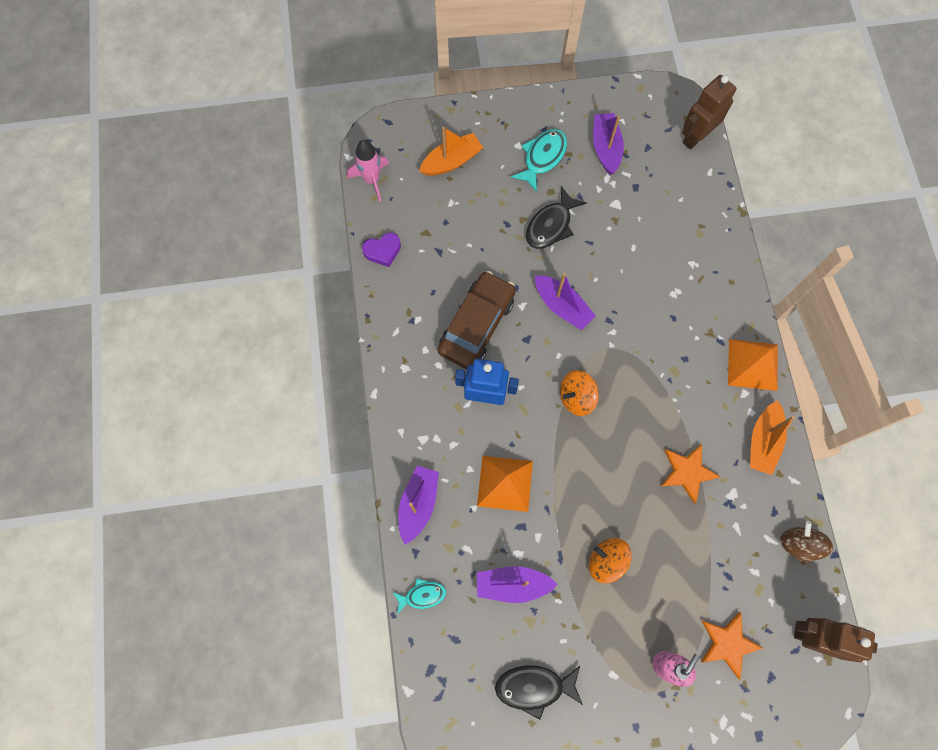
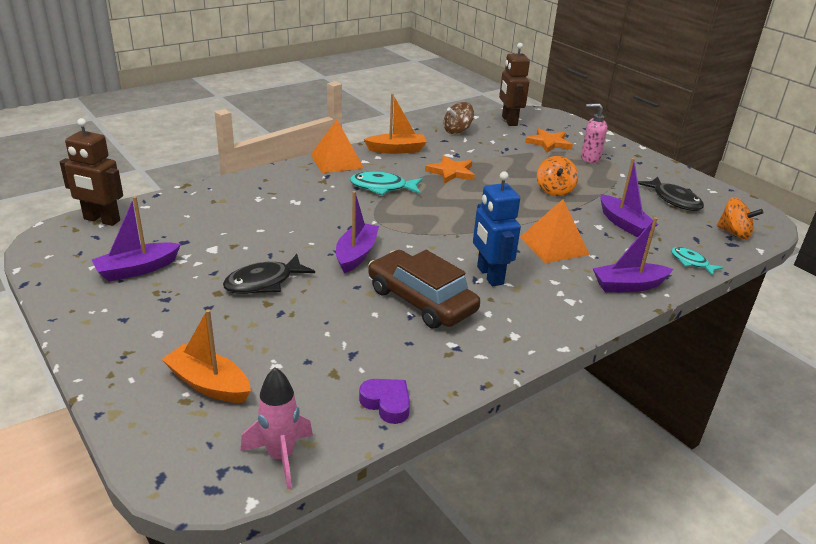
camera: 120 degrees left, 40 degrees down
(477, 325) = (421, 300): brown car -> brown car turned 45 degrees clockwise
(542, 158) = (170, 309): turquoise fish -> turquoise fish (382, 187)
(551, 225) = (264, 282): black fish -> black fish turned 135 degrees clockwise
(576, 397) = (440, 228): orange spinning top -> orange spinning top (734, 233)

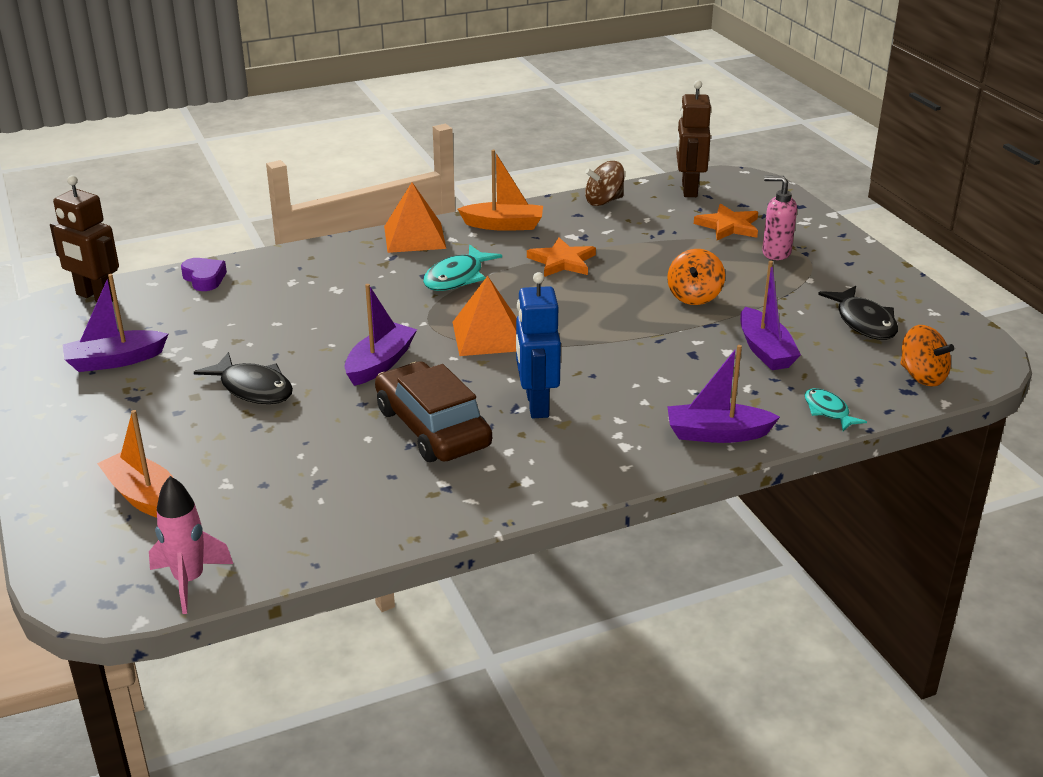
camera: 15 degrees right, 0 degrees up
(264, 282) = (253, 388): black fish -> black fish turned 120 degrees counterclockwise
(382, 187) = (457, 277): turquoise fish -> turquoise fish turned 75 degrees counterclockwise
(386, 403) = (331, 540): purple heart -> purple heart (204, 279)
(554, 245) = (647, 373): orange pyramid -> orange pyramid (488, 336)

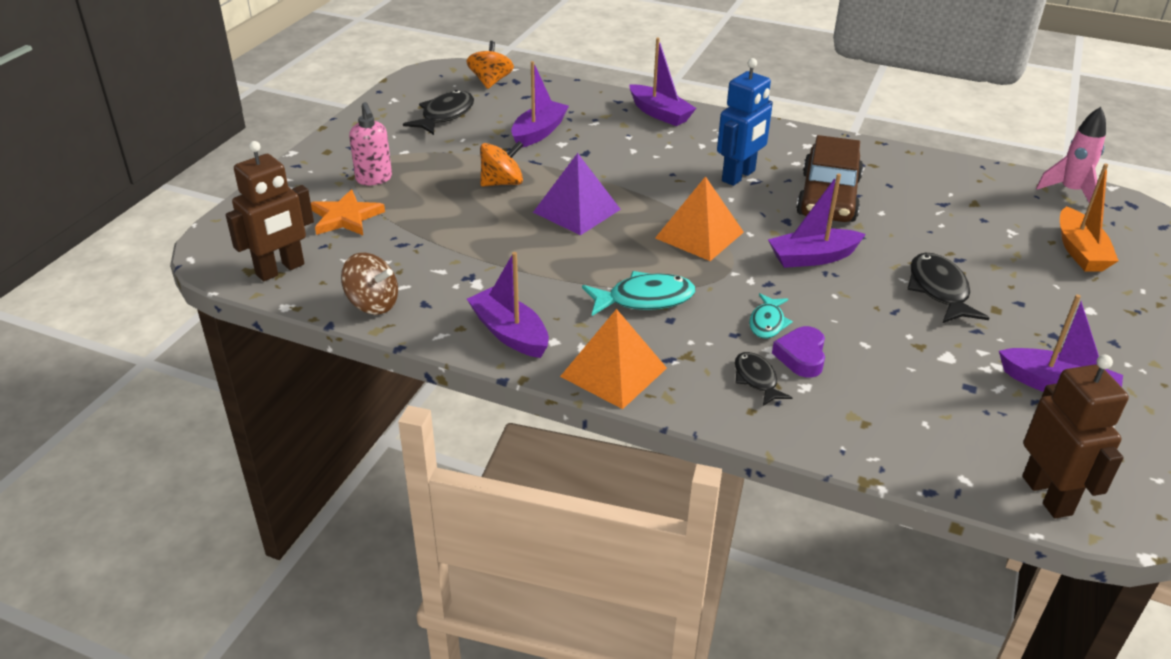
camera: 135 degrees left, 5 degrees up
(204, 279) = (897, 449): purple heart -> purple heart (801, 356)
(326, 271) = (756, 379): none -> black fish
(503, 225) = (510, 333): orange boat -> purple boat
(562, 261) = (534, 263): orange star -> none
(604, 306) = (576, 210): none -> purple pyramid
(828, 411) = (578, 94): turquoise fish -> turquoise fish (767, 322)

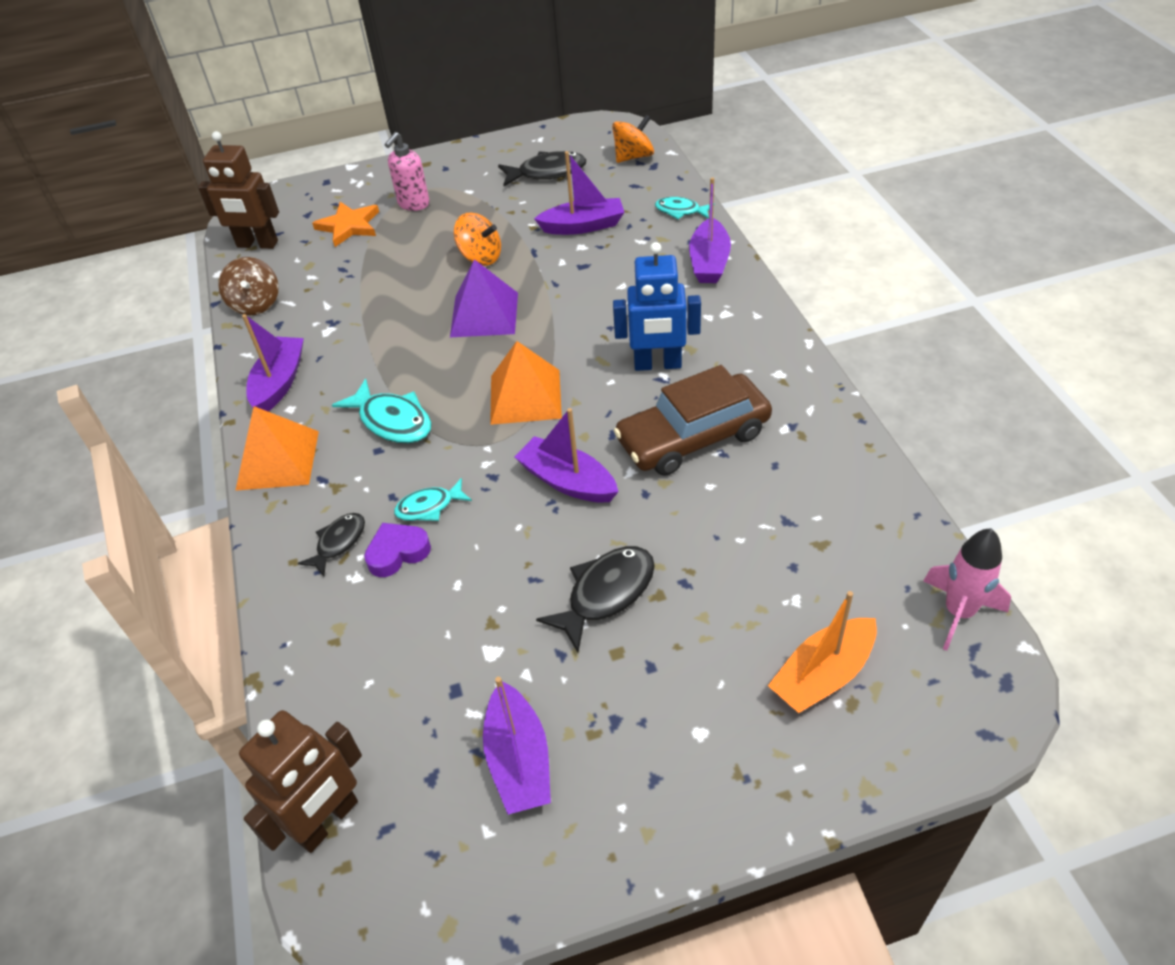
camera: 55 degrees right, 10 degrees up
(586, 96) = (680, 211): none -> turquoise fish

